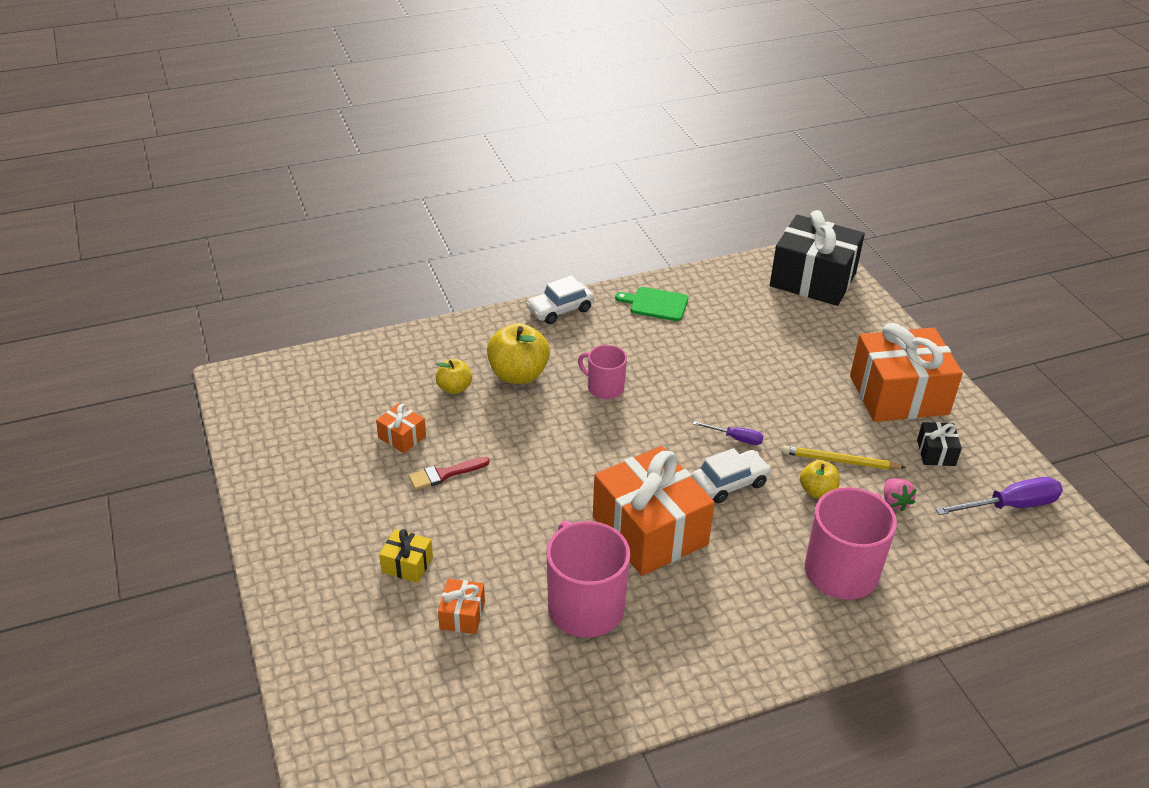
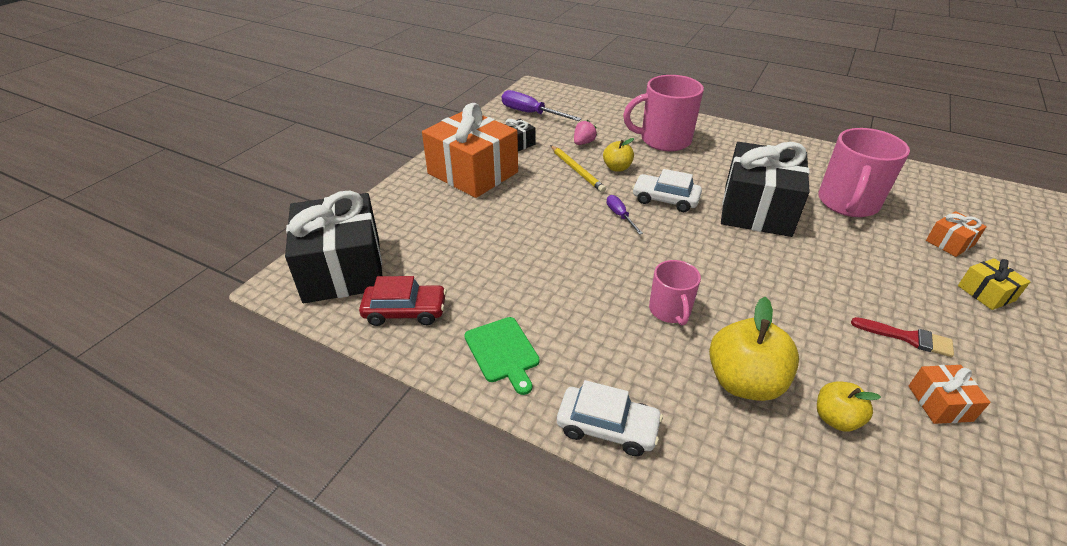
camera: 130 degrees left, 0 degrees up
(650, 530) = (757, 209): orange gift -> black gift
(737, 286) = (405, 311): none -> red car

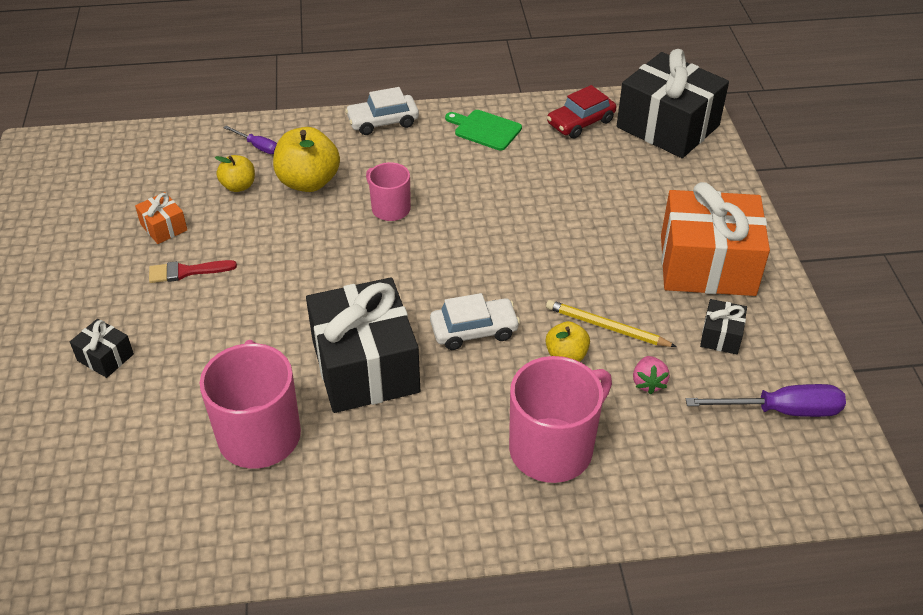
camera: 145 degrees right, 5 degrees up
(620, 216) = (503, 284): purple screwdriver -> purple screwdriver (258, 146)
(949, 243) = (133, 419): orange gift -> none
(986, 293) = (105, 357): yellow gift -> black gift

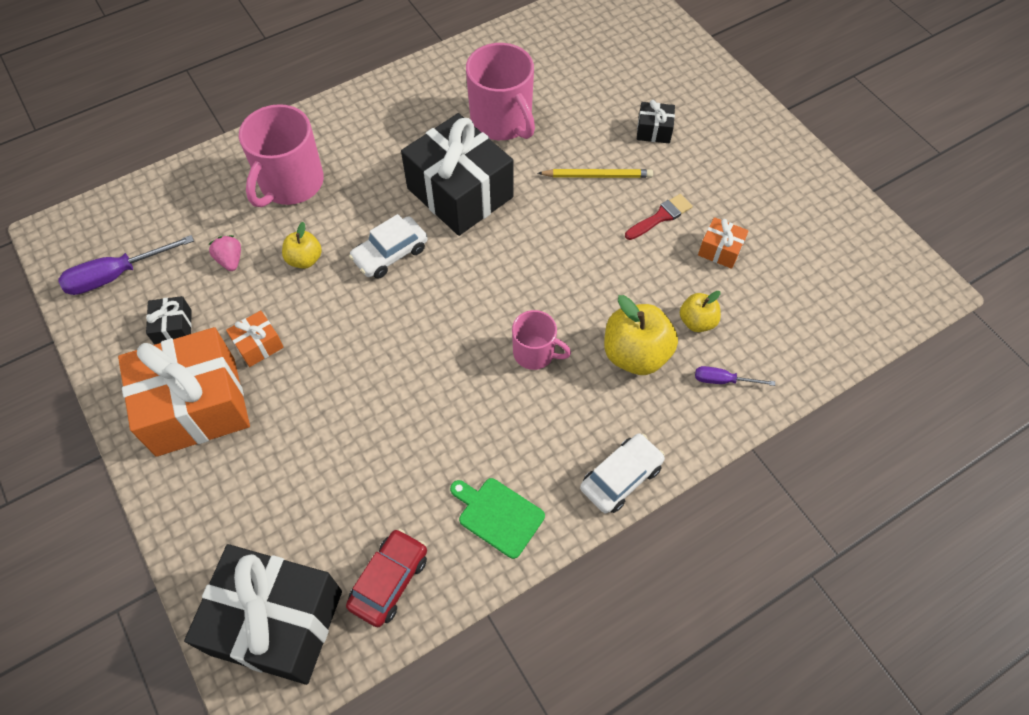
camera: 155 degrees right, 15 degrees up
(485, 129) = (498, 515): green cutting board -> green cutting board turned 150 degrees counterclockwise
(607, 327) = (277, 299): yellow pencil -> yellow pencil (597, 176)
(637, 293) = (258, 345): none -> orange gift

